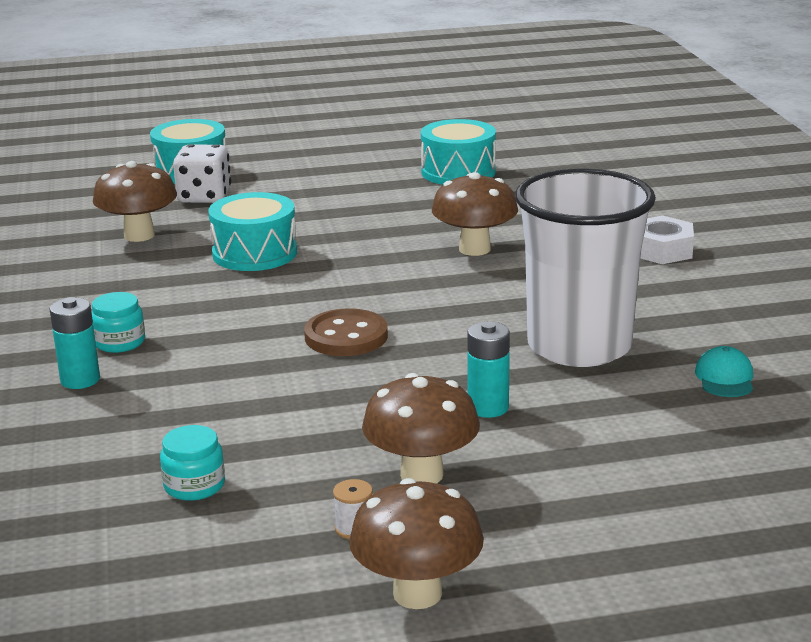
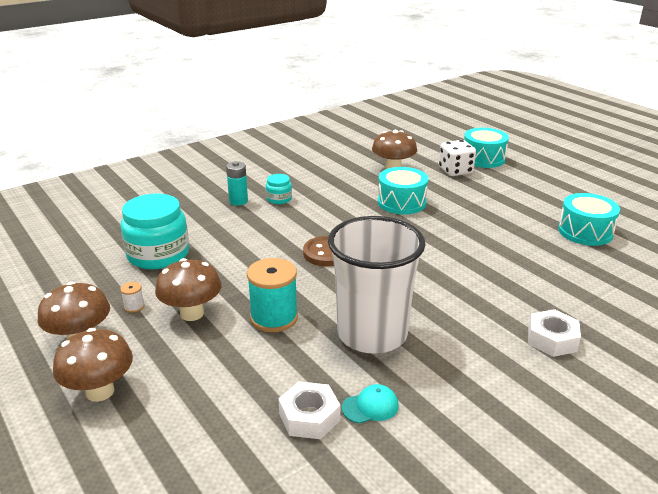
camera: 65 degrees right, 5 degrees up
(194, 485) = (158, 254): turquoise jar -> turquoise jar, size x2.09
(474, 249) = (475, 265): brown mushroom -> brown mushroom (100, 391)
(488, 408) = (274, 318): turquoise battery -> turquoise spool
(725, 420) = (309, 417): none -> white nut

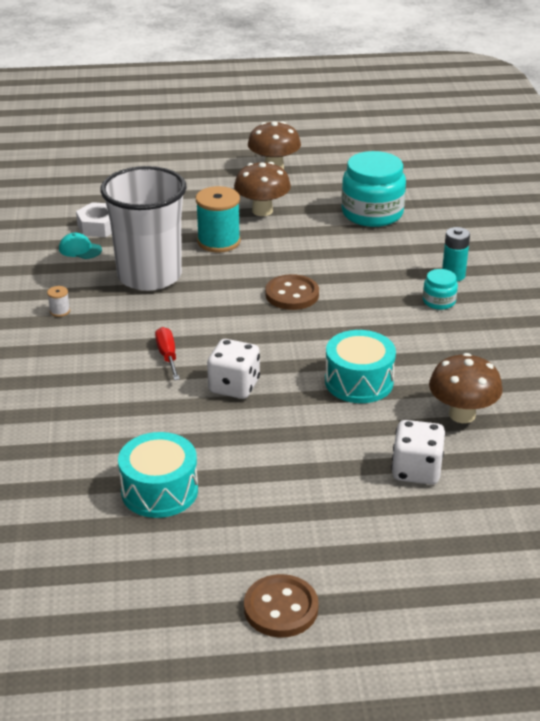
camera: 120 degrees right, 5 degrees up
(100, 391) = (208, 167): brown mushroom -> none
(134, 306) = (297, 191): white spool -> white spool (60, 311)
(370, 406) = (80, 249): turquoise cap -> turquoise cap turned 105 degrees clockwise
(463, 240) = (234, 386): none -> white dice
(467, 278) = (167, 356): none -> red screwdriver
(483, 158) = (441, 523): turquoise drum -> none
(552, 339) = (40, 357): white nut -> none
(593, 178) = (281, 608): none -> brown button

